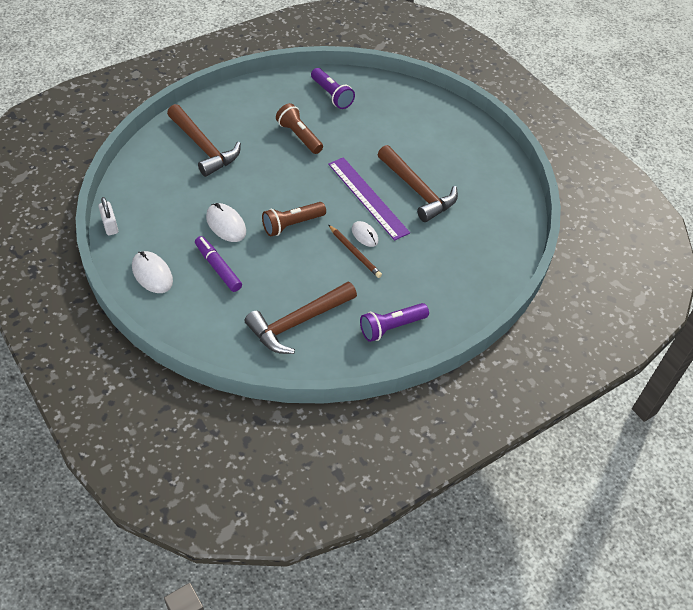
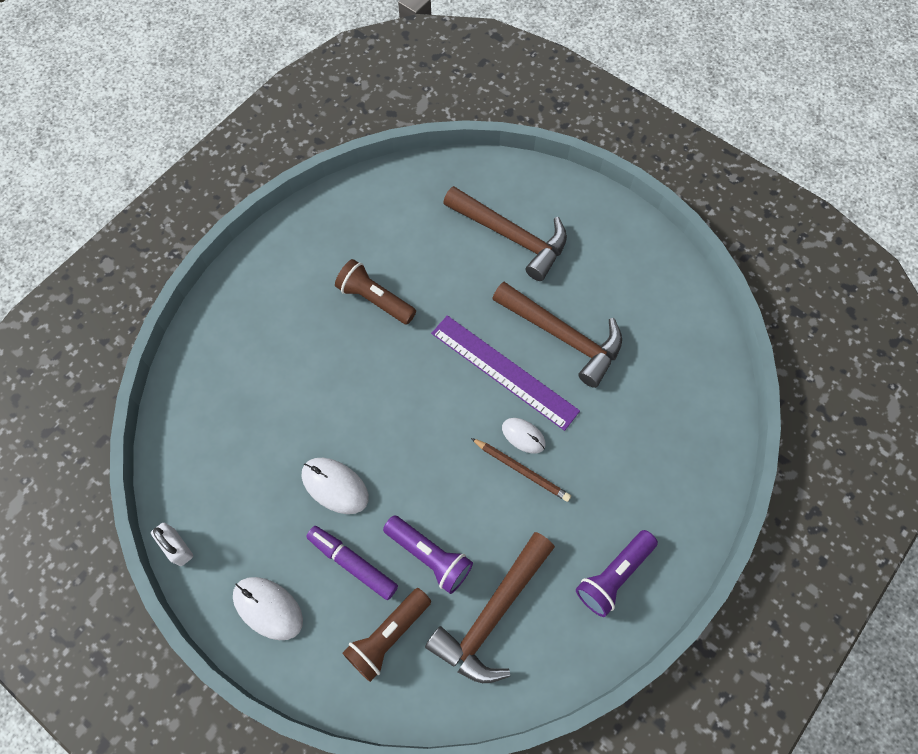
camera: 15 degrees left, 15 degrees up
(203, 147) = (253, 363): brown hammer -> brown hammer (511, 236)
(292, 225) = (422, 454): brown flashlight -> brown flashlight (388, 636)
(331, 95) = (391, 213): purple flashlight -> purple flashlight (430, 556)

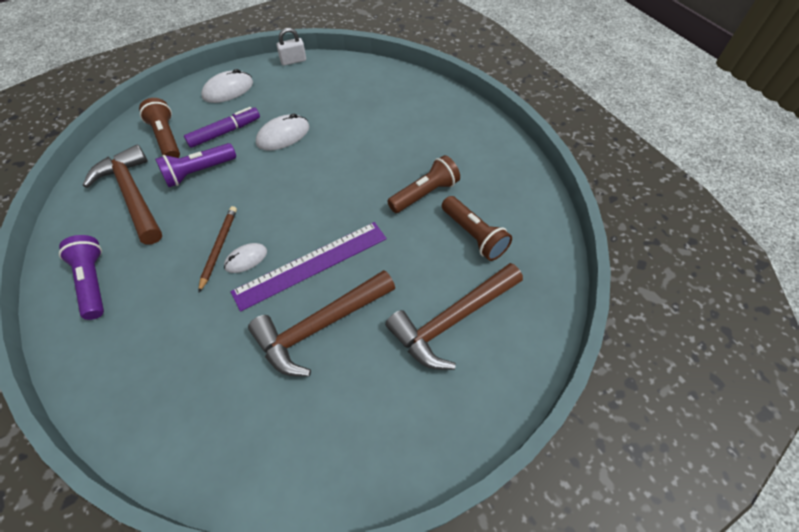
camera: 110 degrees right, 10 degrees down
(413, 242) = (474, 235): none -> brown flashlight
(521, 470) = (219, 248): brown pencil -> brown pencil turned 135 degrees clockwise

